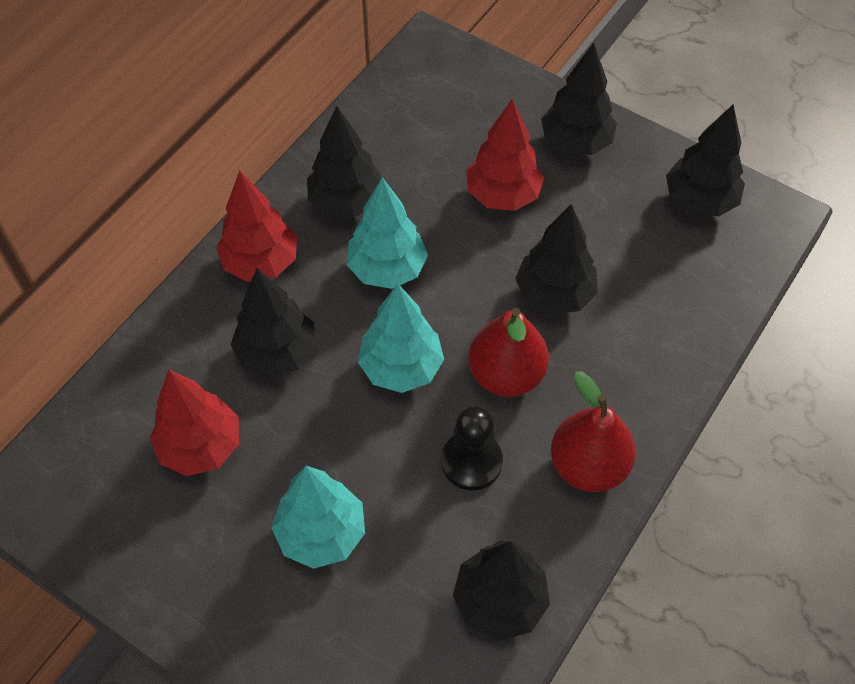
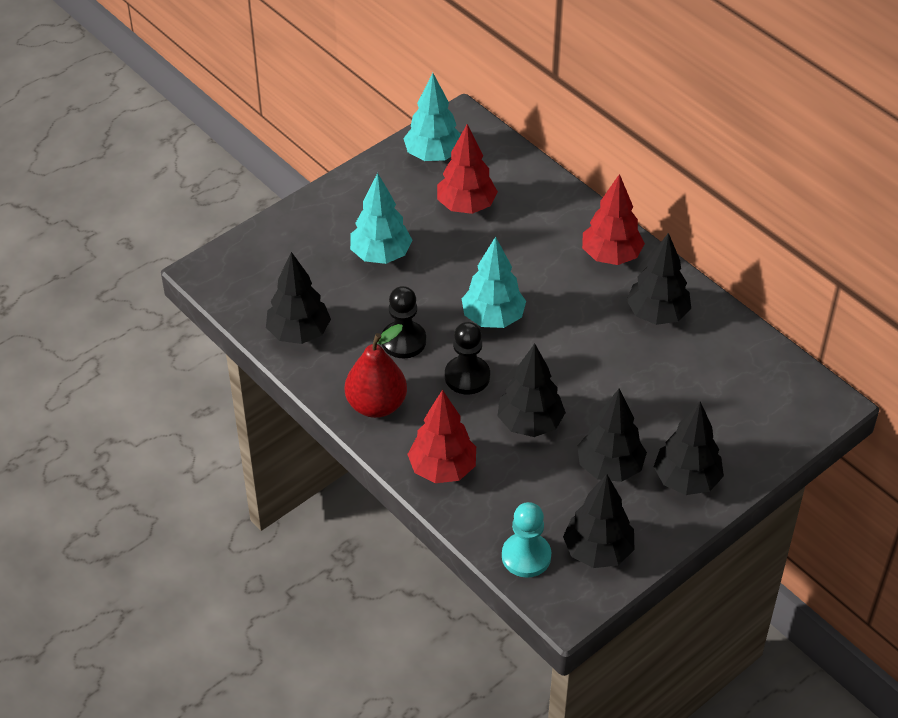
camera: 105 degrees right, 10 degrees down
(277, 353) = (527, 254): black tree -> black tree (610, 467)
(387, 269) = (584, 327): turquoise tree -> turquoise tree (433, 155)
(502, 195) = (639, 414): red tree -> red tree (442, 469)
(506, 374) = (467, 376): red pear -> black pawn
(736, 261) = (526, 556): none -> turquoise pawn

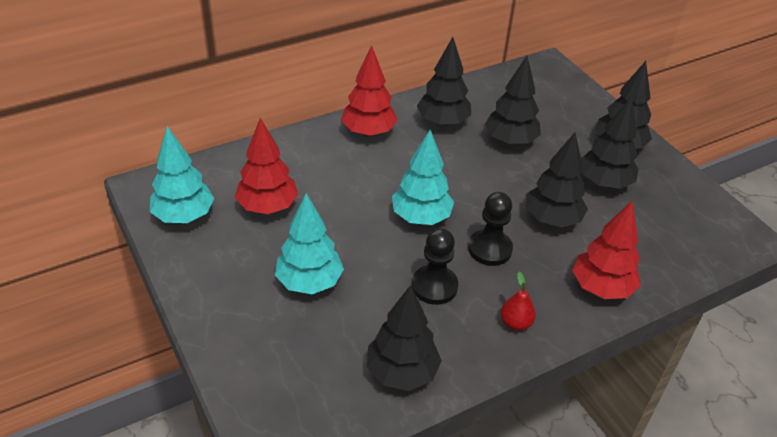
camera: 80 degrees left, 5 degrees down
(376, 405) = (515, 323): red pear -> red pear, size x0.54
(526, 556) = (700, 251): turquoise pawn -> none
(598, 551) = (691, 208): black tree -> black tree (510, 141)

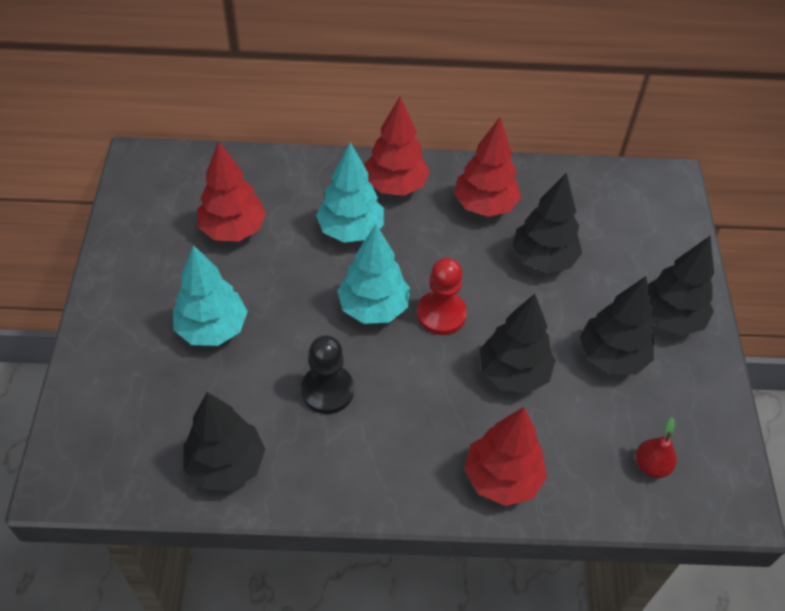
camera: 30 degrees right, 10 degrees up
(184, 216) = (152, 207): turquoise tree -> turquoise tree (351, 230)
(443, 122) = (485, 205): black tree -> red tree
(472, 202) = (441, 314): none -> red pawn
(490, 249) = (417, 376): black pawn -> none
(515, 323) = (377, 471): red pear -> red pear (651, 466)

